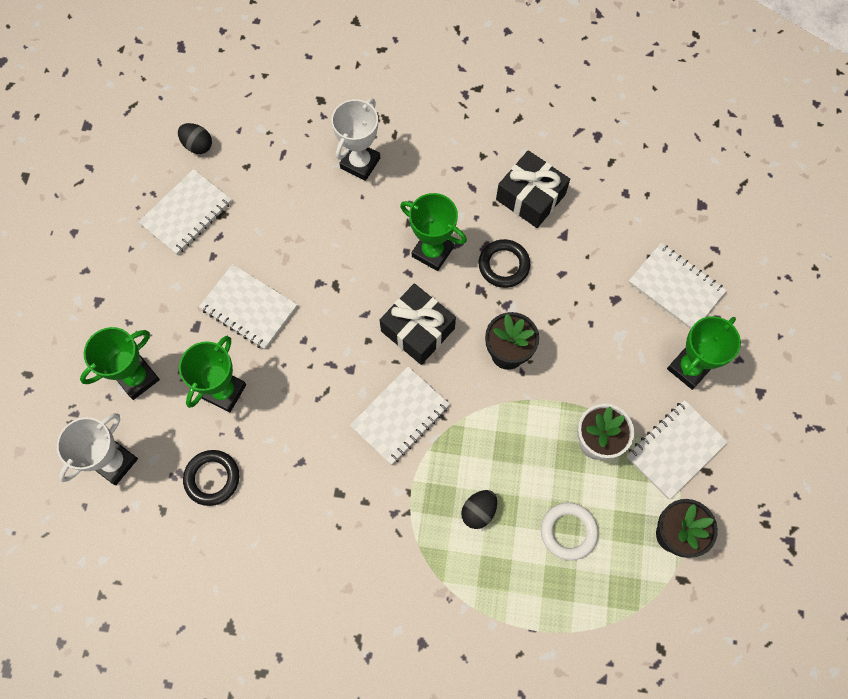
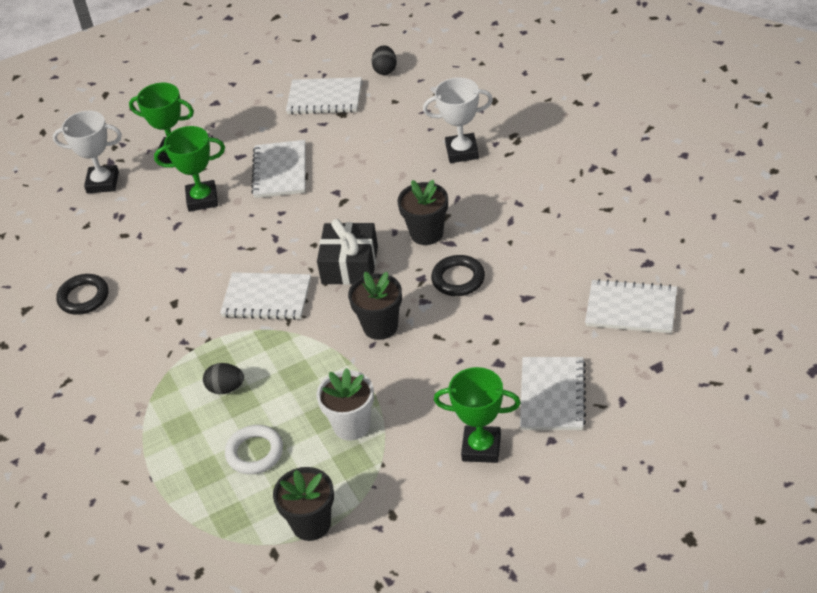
camera: 60 degrees right, 25 degrees down
(212, 478) = (130, 234): black ring -> black ring (83, 297)
(432, 252) = (427, 233): green trophy -> black flower pot
(530, 197) = (540, 258): black gift -> none
(675, 450) = (392, 481): white notebook -> white notebook (631, 309)

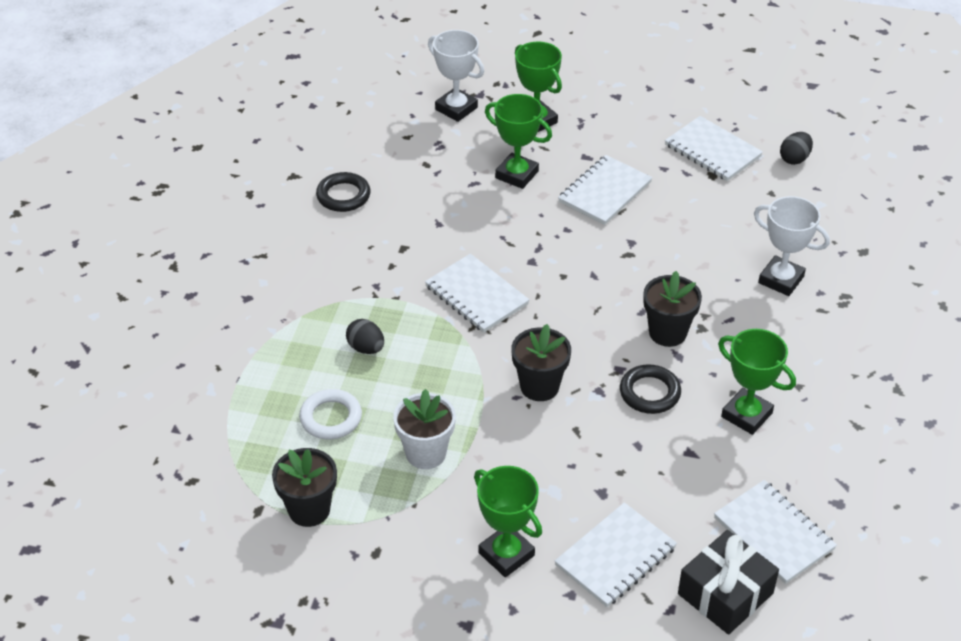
camera: 35 degrees right, 0 degrees up
(350, 265) = (573, 315): black gift -> black gift (725, 593)
(534, 249) = (746, 415): none -> green trophy

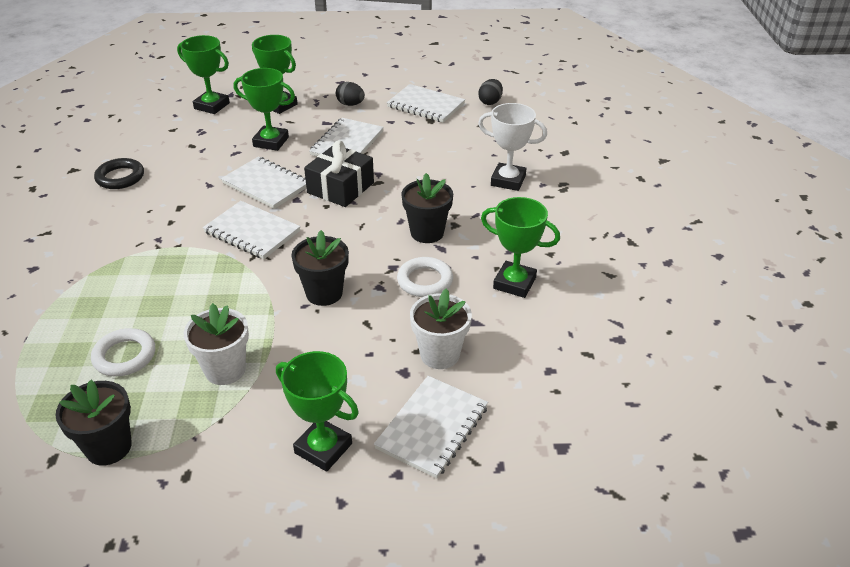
camera: 15 degrees left, 5 degrees down
(366, 348) = (154, 290): black egg -> black egg (350, 104)
(456, 108) = (212, 106): white trophy -> green trophy
(643, 481) = (440, 354): none -> white flower pot
(649, 393) = (425, 281): black ring -> white ring
(725, 593) = (547, 440): black gift -> black gift (340, 188)
(774, 533) = (572, 376): white notebook -> white notebook (266, 184)

